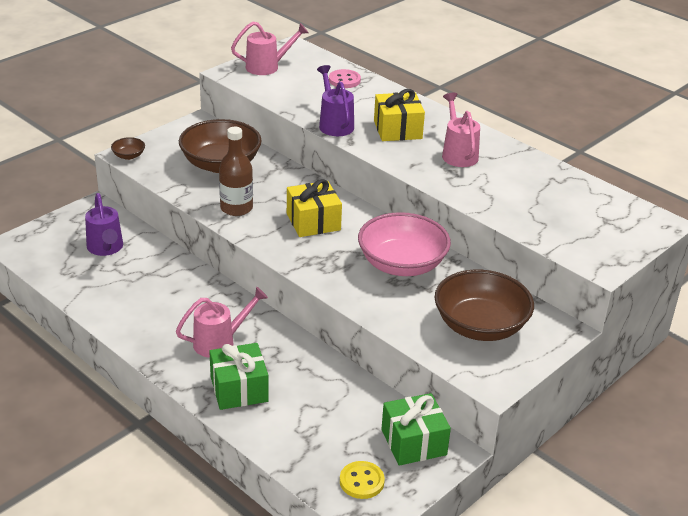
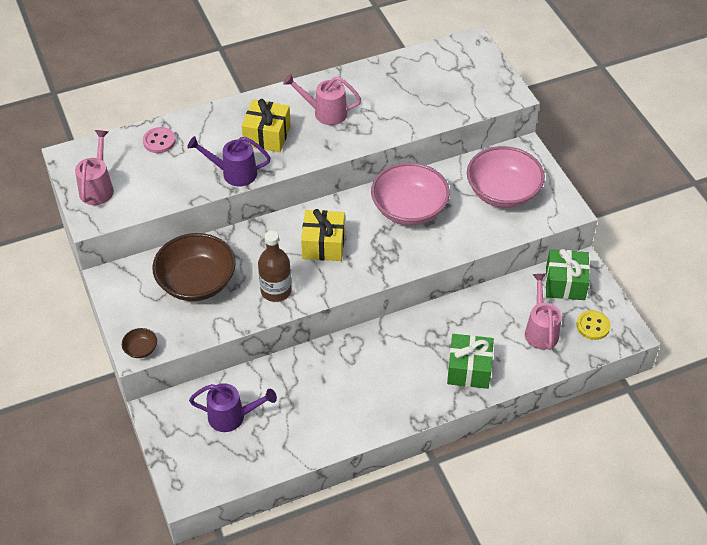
camera: 65 degrees left, 15 degrees up
(220, 342) = (406, 366): pink watering can -> pink watering can (540, 330)
(480, 326) = (503, 192): brown bowl -> pink bowl

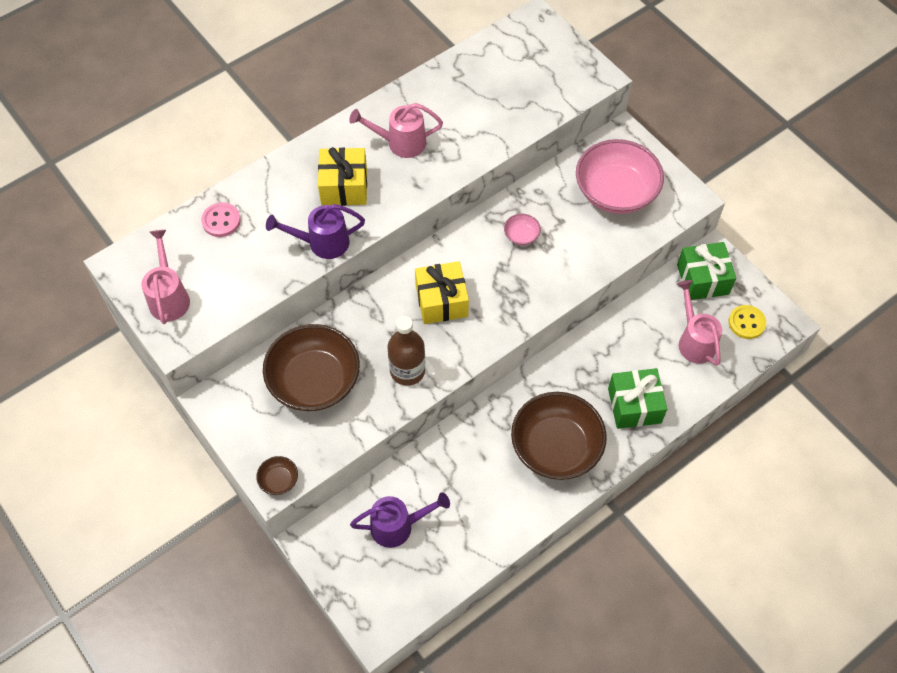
camera: 15 degrees left, 10 degrees up
(388, 386) = (556, 447): none -> brown bowl
(409, 209) = (521, 235): pink bowl -> pink bowl, size x0.41

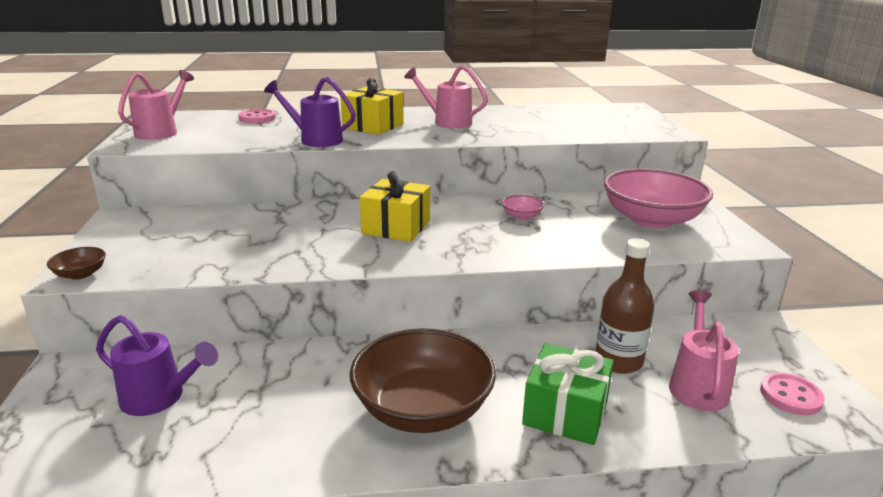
camera: 30 degrees right, 35 degrees down
(314, 381) = (215, 232): brown bowl -> none
(407, 370) = (306, 253): brown bottle -> brown bottle (618, 361)
(702, 279) = (738, 339): green gift -> none
(746, 323) = (790, 396): yellow button -> pink button

